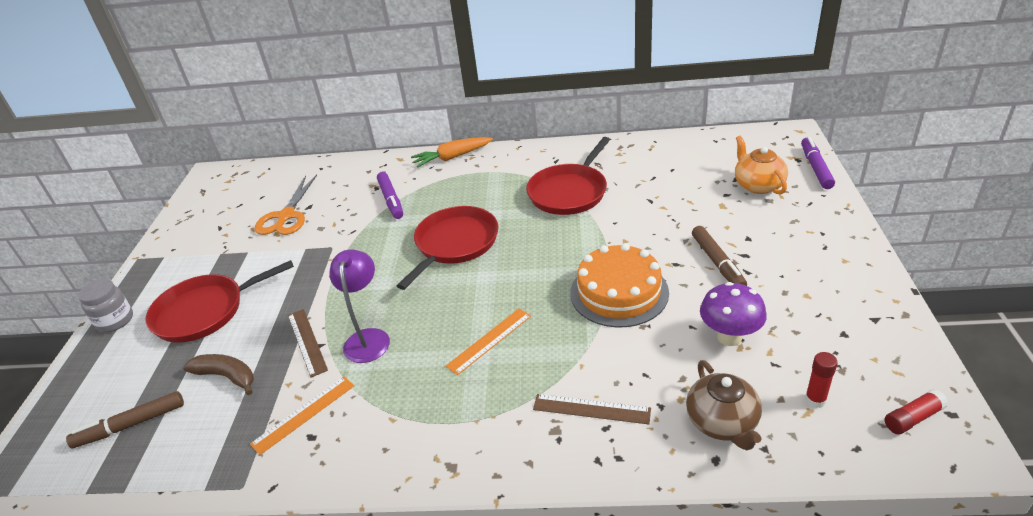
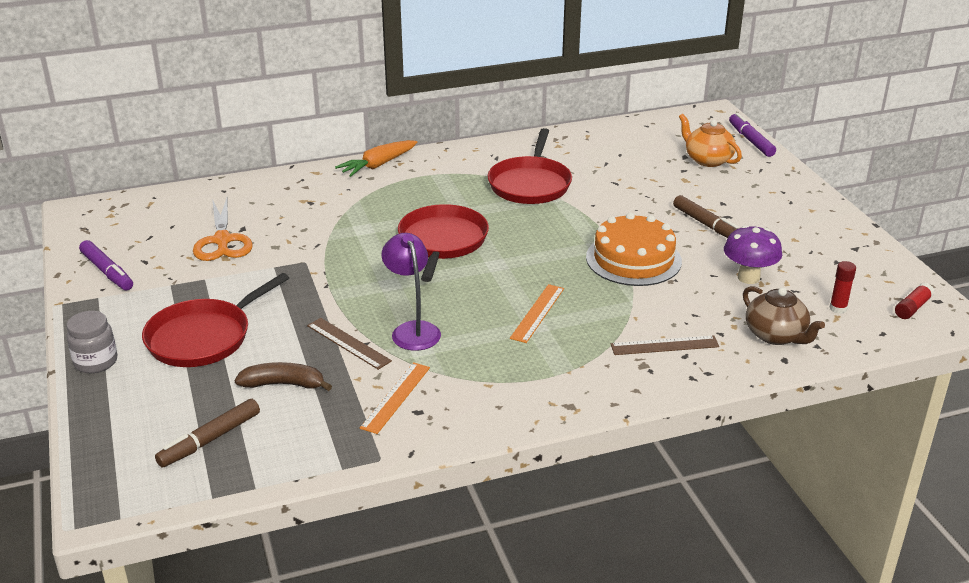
camera: 25 degrees left, 5 degrees down
(391, 200) = (338, 212): purple marker -> purple marker (107, 272)

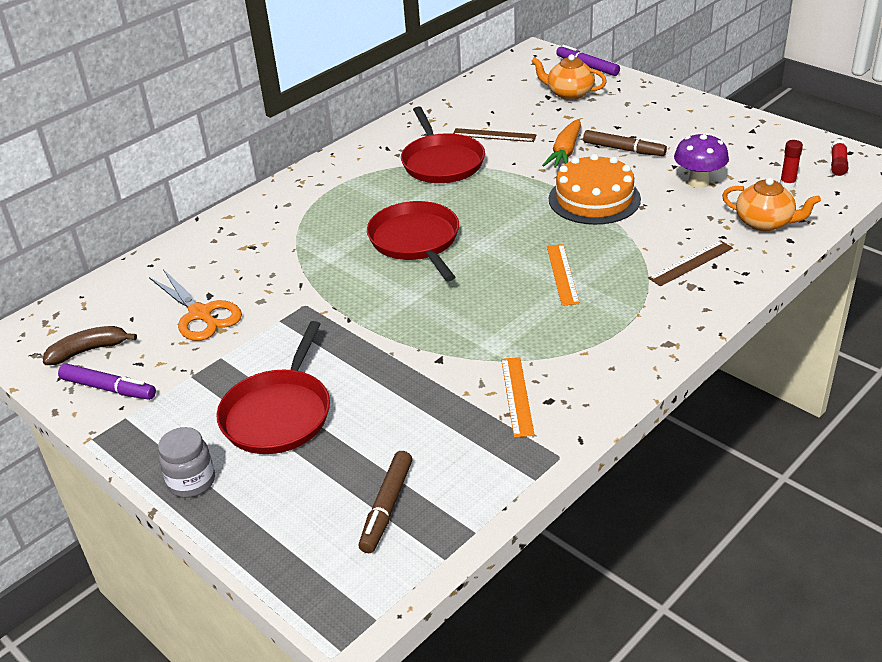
camera: 25 degrees left, 5 degrees up
(283, 384) = (403, 426): brown banana -> brown banana (88, 351)
(348, 343) = (424, 365): brown ruler -> brown ruler (494, 135)
(378, 165) = (283, 190): orange carrot -> orange carrot (565, 152)
(412, 330) = (470, 330): purple lamp -> none
(776, 335) = (765, 223): brown teapot -> orange teapot

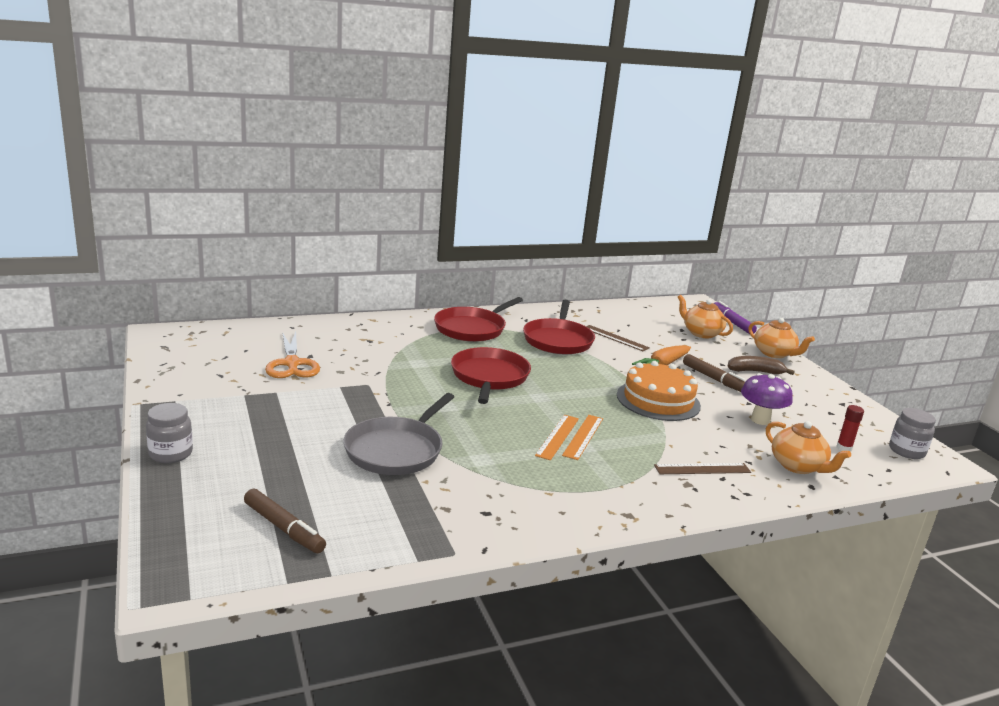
camera: 20 degrees right, 15 degrees down
(88, 351) = (198, 356): brown banana -> brown banana (755, 371)
(109, 388) = (185, 381): purple marker -> none
(278, 413) = (276, 439): red pan -> red pan (472, 328)
(387, 507) = (284, 528): brown marker -> brown marker turned 90 degrees counterclockwise
(407, 371) = (396, 450): none -> grey pan
(516, 396) = (463, 499): orange ruler -> orange ruler (557, 436)
(653, 92) = (774, 353): none -> orange teapot
(838, 164) = (906, 451): red glue stick -> grey jar

